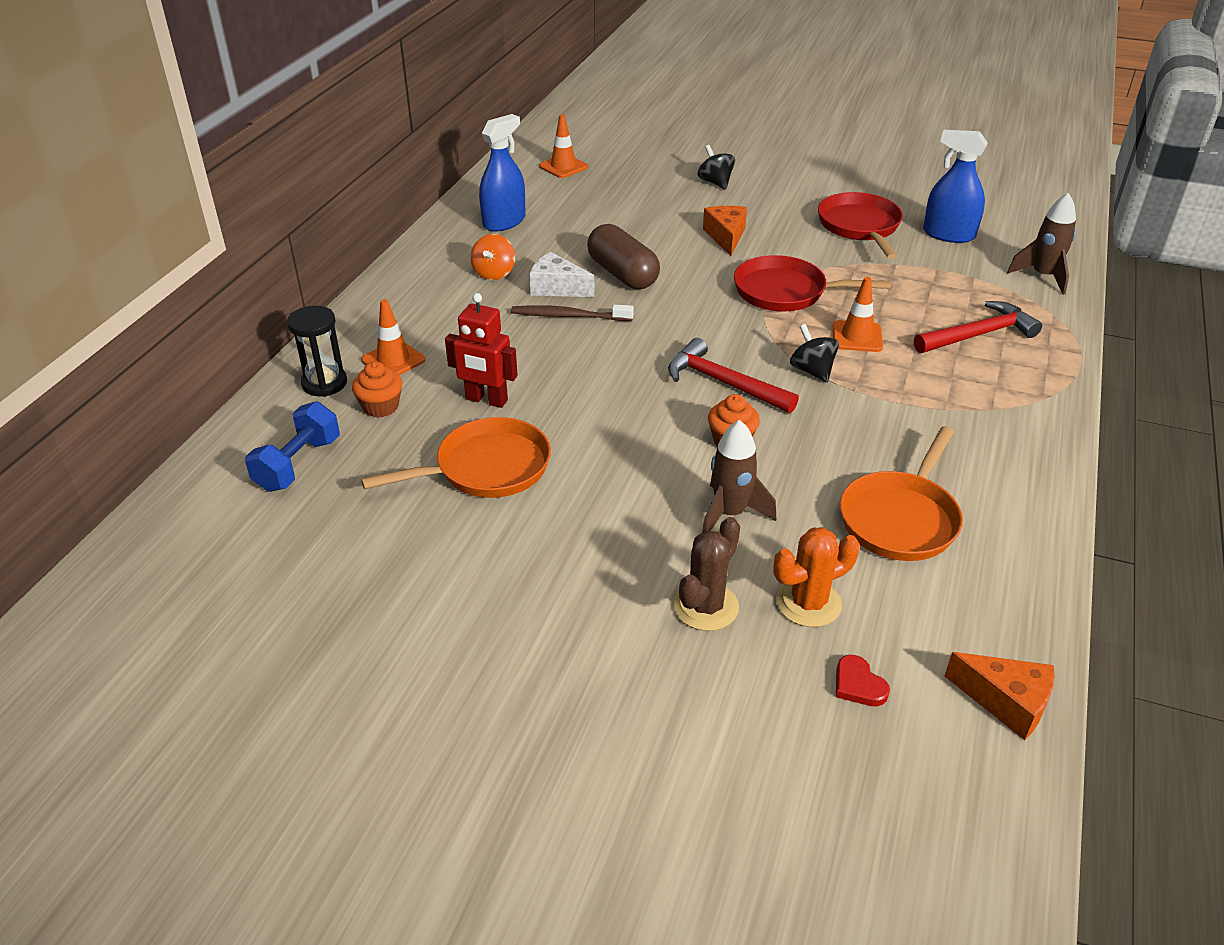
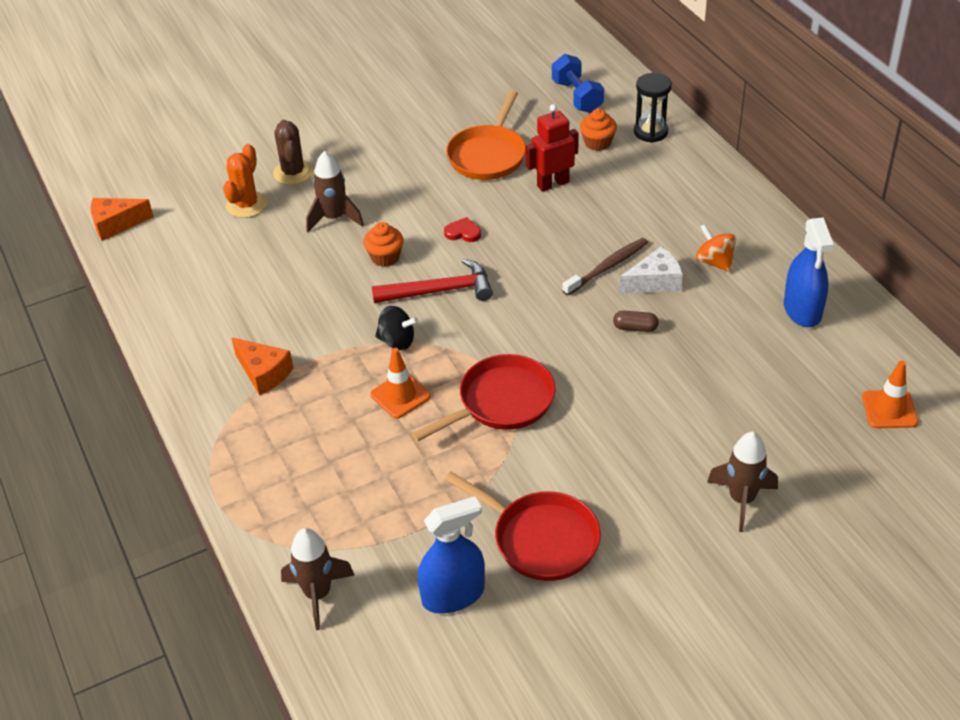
camera: 135 degrees right, 5 degrees up
(393, 360) = (645, 167): orange traffic cone -> none
(622, 274) = (635, 328): brown capsule -> brown capsule, size x0.46
(715, 182) = (741, 500): black spinning top -> brown rocket
(726, 236) = (627, 430): orange cheese -> orange cheese (263, 373)
(858, 685) = (190, 189): red heart -> red heart (463, 232)
(901, 518) = (240, 277): orange pan -> none
(978, 334) = (315, 467): red hammer -> none

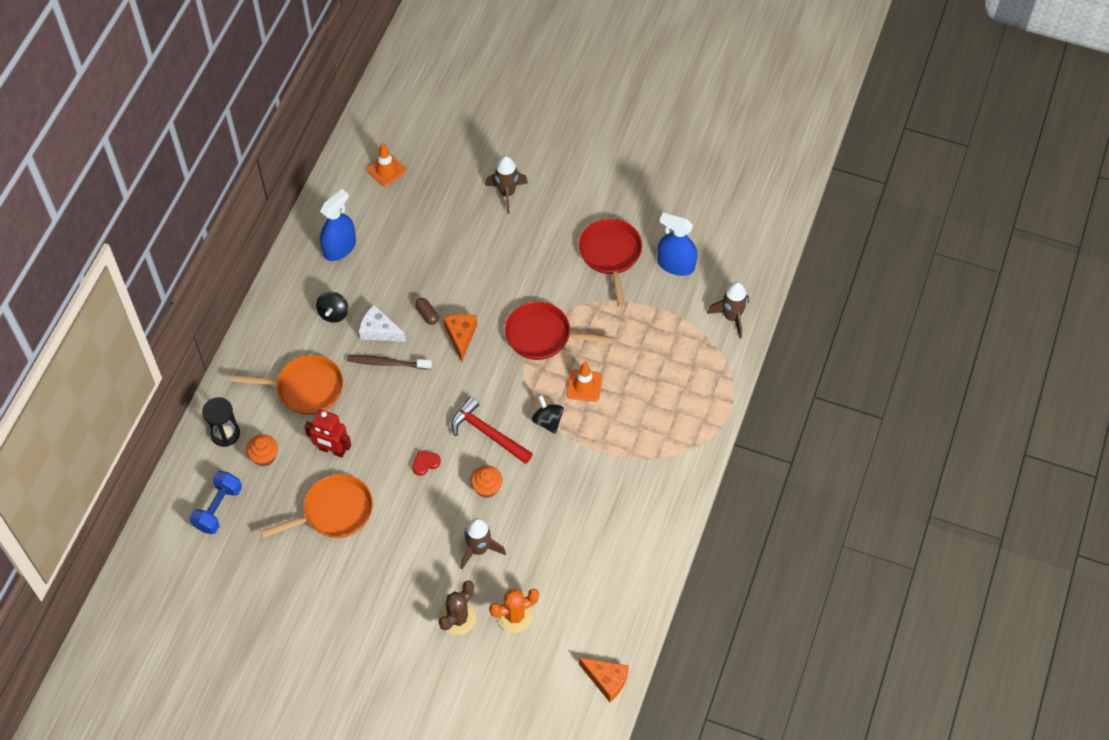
camera: 135 degrees left, 15 degrees up
(263, 373) = (635, 466): orange cheese -> orange cheese (461, 336)
(463, 232) = (425, 463): red heart -> red heart turned 90 degrees clockwise
(643, 200) = (305, 388): none -> orange pan
(714, 262) = (333, 313): orange spinning top -> black spinning top

